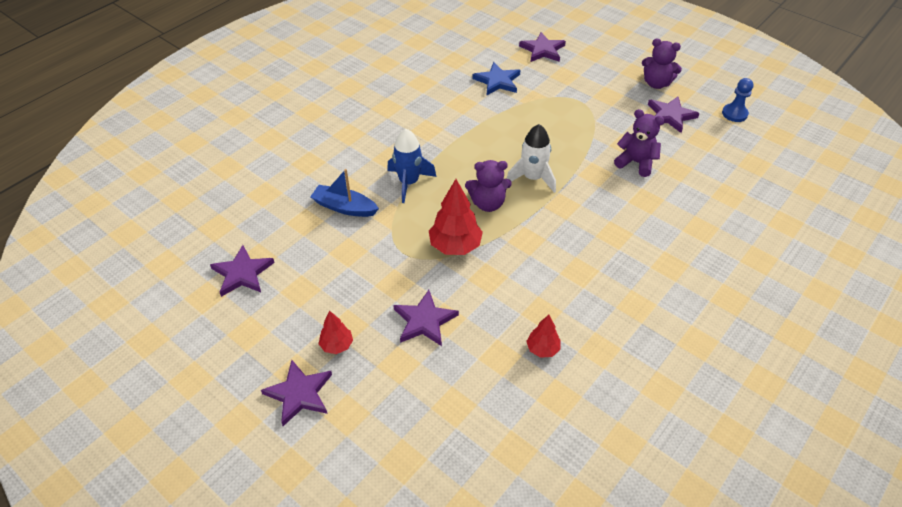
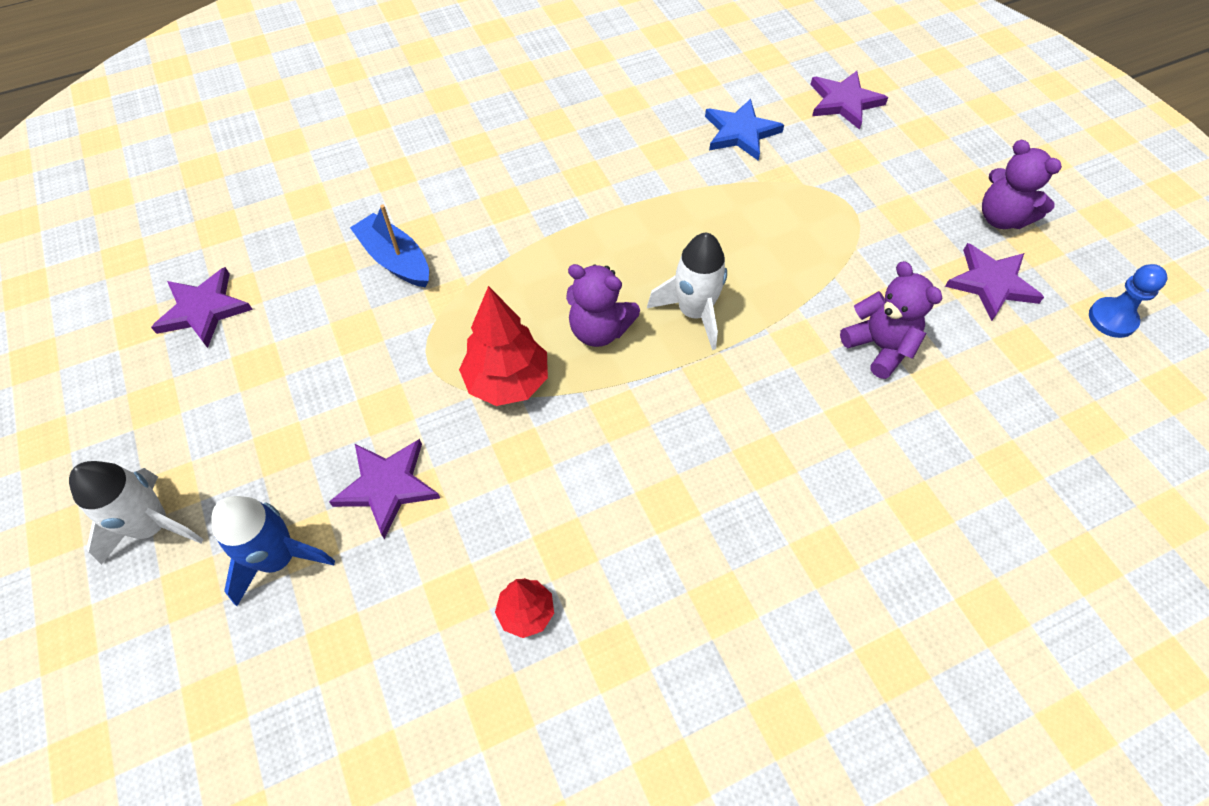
camera: 25 degrees right, 10 degrees up
(299, 394) = (153, 526): purple star -> white rocket
(337, 345) = (247, 472): red tree -> none
(409, 182) = (507, 253): blue rocket -> blue rocket (278, 558)

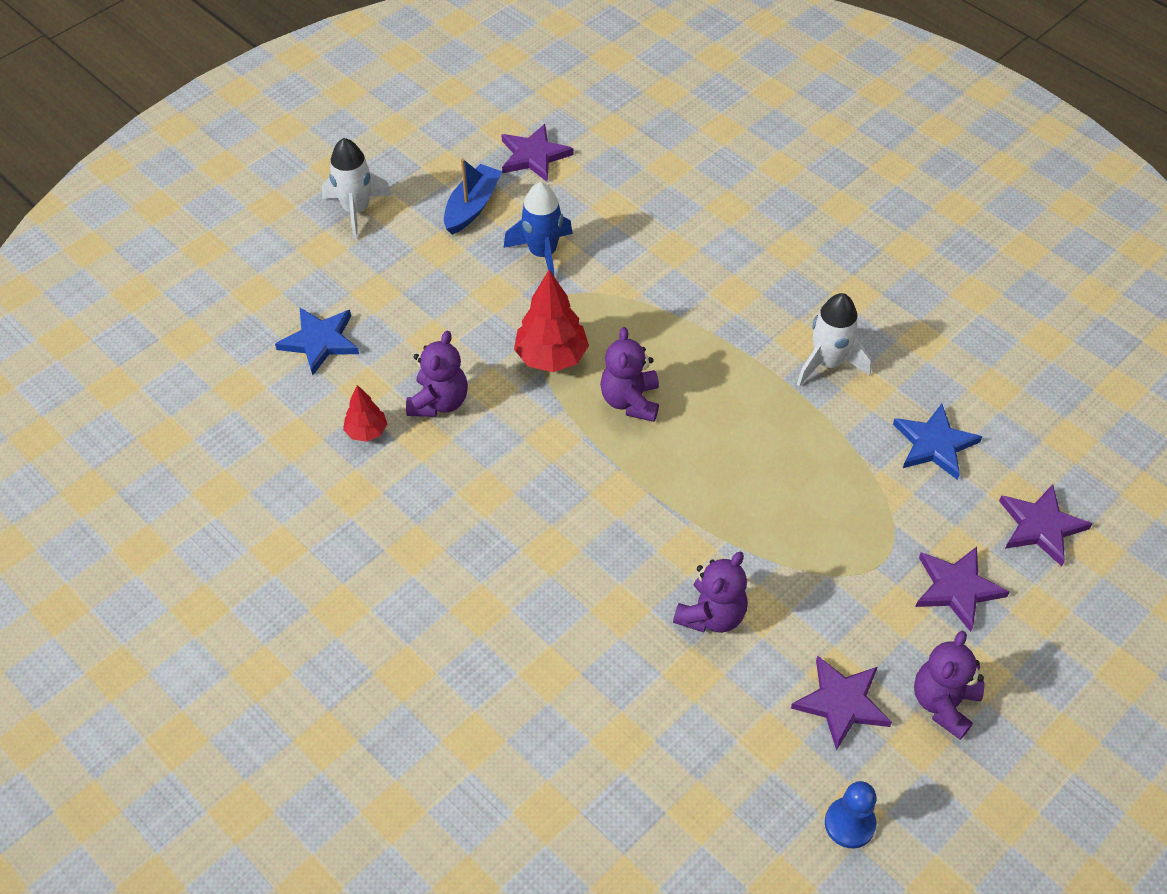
camera: 70 degrees right, 5 degrees down
(278, 558) = (357, 283): blue rocket -> blue rocket (542, 254)
(351, 633) = (320, 341): none -> blue star
(387, 486) = (432, 319): purple star -> purple star (957, 588)
(395, 260) = (636, 245): blue boat -> blue boat (472, 207)
(517, 515) = (439, 402): none -> purple teddy bear
(694, 312) = (681, 463): white rocket -> white rocket (828, 363)

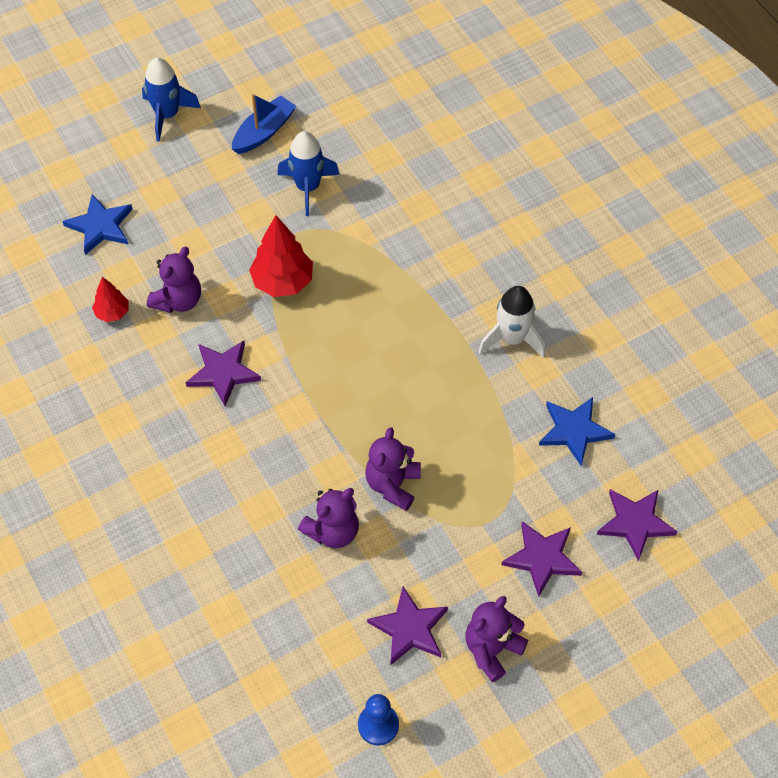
camera: 15 degrees right, 5 degrees up
(356, 210) = (167, 115): white rocket -> blue rocket
(534, 156) = (332, 95): purple star -> purple star (223, 373)
(630, 401) = (334, 335): purple teddy bear -> purple teddy bear (393, 485)

